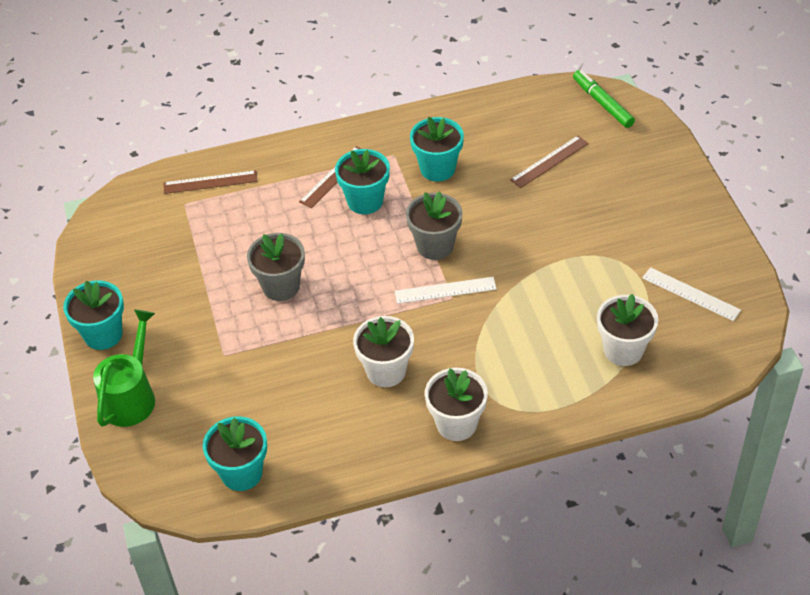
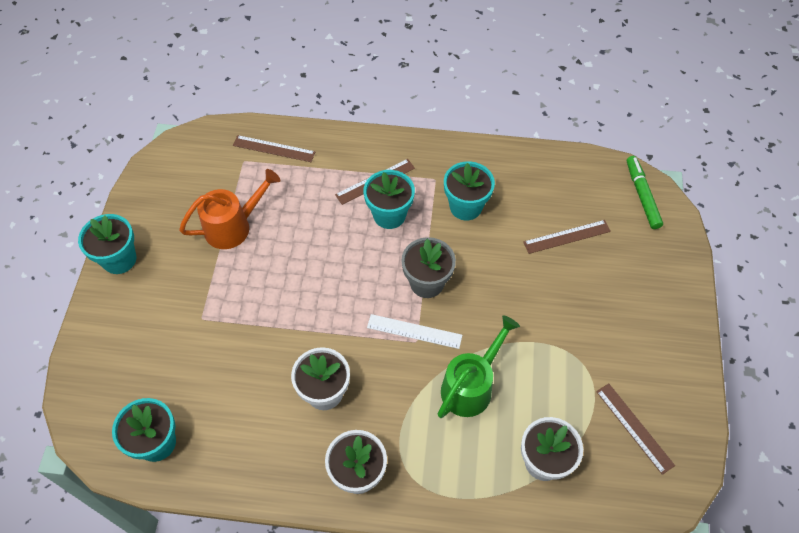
camera: 20 degrees right, 10 degrees up
(131, 396) = (110, 327): green watering can -> green watering can (471, 385)
(209, 264) = (234, 226): none -> orange watering can
(281, 286) = (280, 271): grey flower pot -> none
(691, 294) = (634, 427): white ruler -> brown ruler

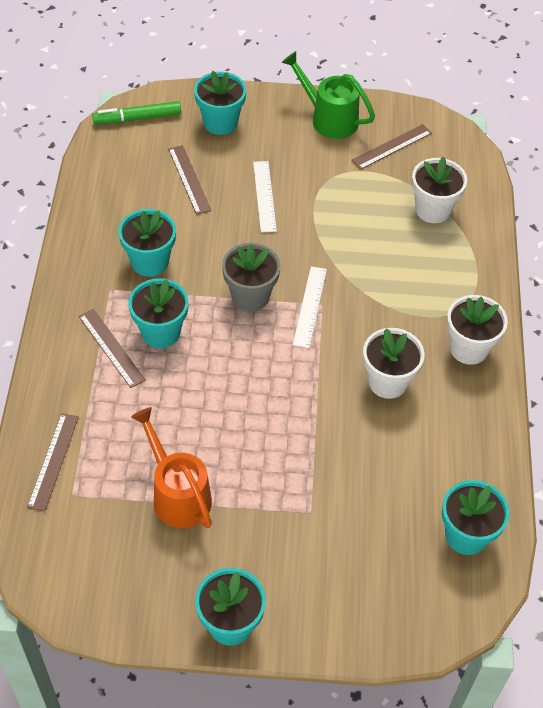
camera: 95 degrees left, 5 degrees down
(471, 385) = (365, 260): green watering can -> green watering can (328, 118)
(550, 299) = (264, 196): none -> white ruler
(646, 264) = (220, 122): none -> turquoise flower pot

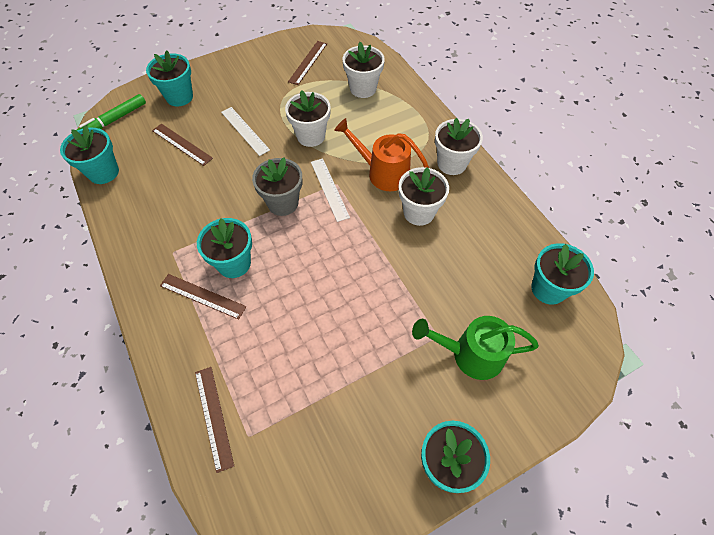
camera: 30 degrees left, 5 degrees up
(150, 262) = (191, 216): turquoise flower pot -> turquoise flower pot (103, 172)
(177, 494) = (332, 382): orange watering can -> orange watering can (382, 173)
(328, 118) = (253, 63): green watering can -> green watering can (470, 354)
(332, 237) = (311, 136): none -> white flower pot

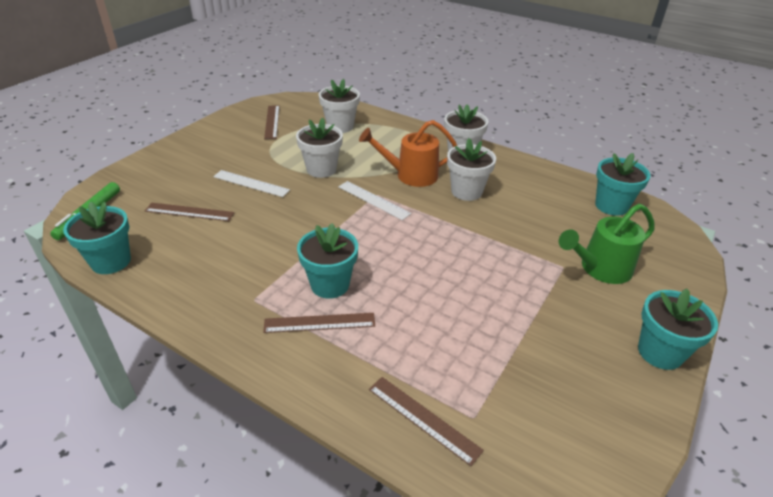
camera: 30 degrees left, 20 degrees down
(179, 97) = (155, 177): turquoise flower pot -> none
(283, 203) = (338, 223): grey flower pot -> none

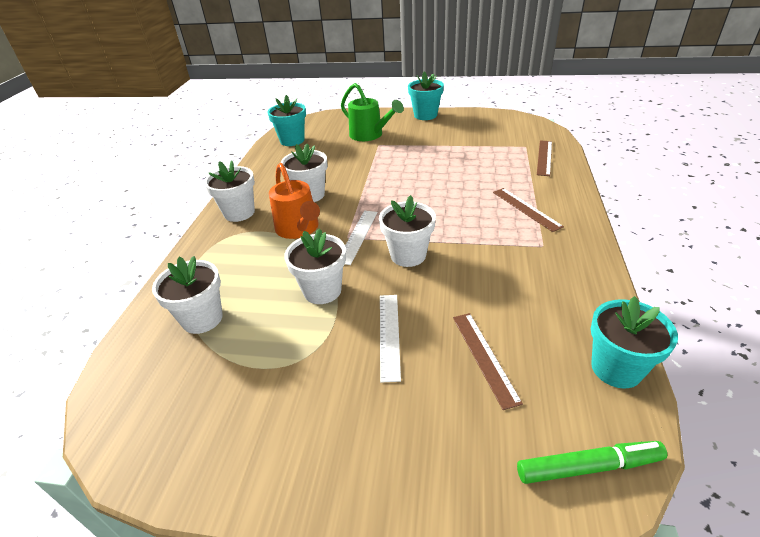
camera: 110 degrees left, 0 degrees up
(272, 121) = (206, 404): brown ruler -> none
(322, 217) = (408, 255): none -> white flower pot
(330, 284) = (487, 218): turquoise flower pot -> none

